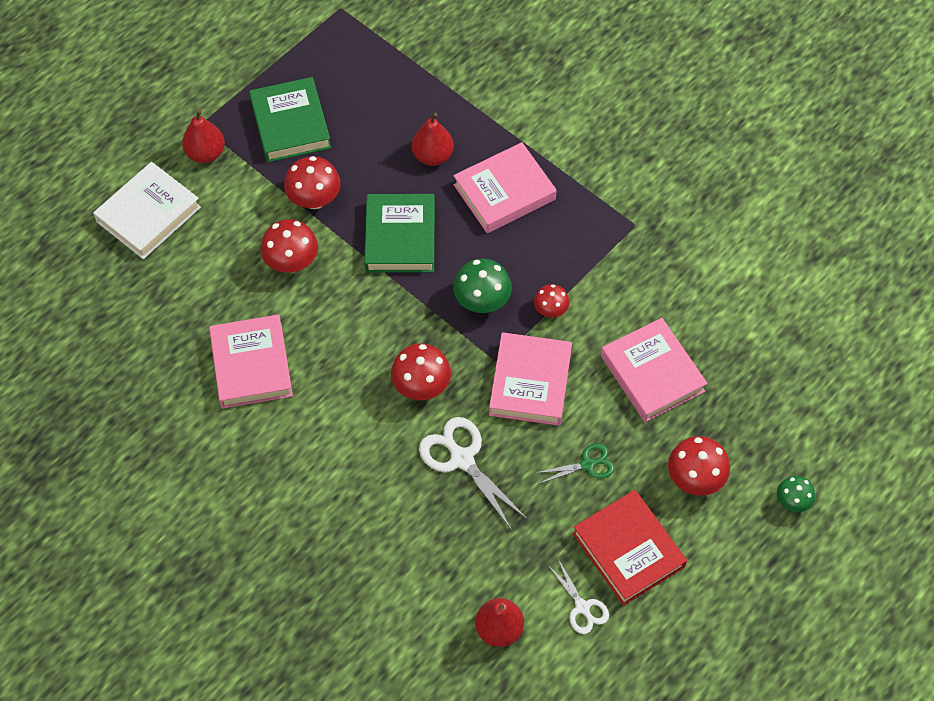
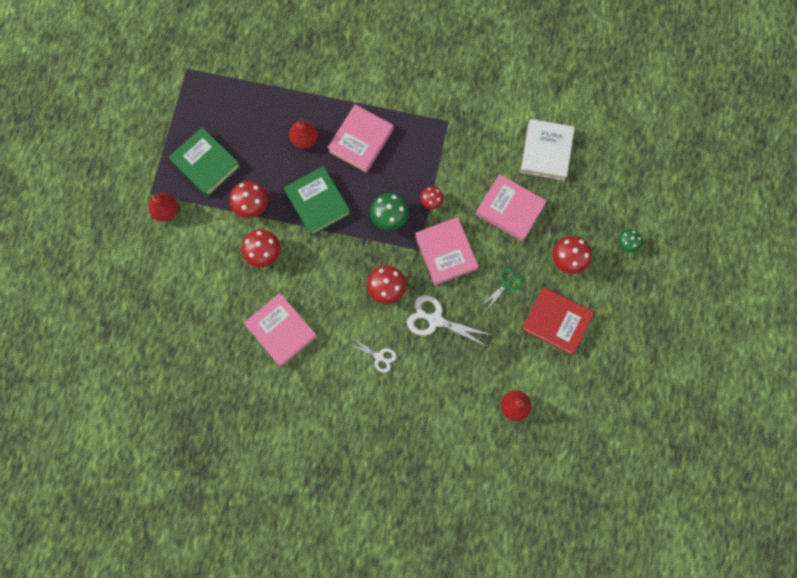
camera: 30 degrees left, 15 degrees up
(149, 214) = (157, 270): white book -> white book (546, 152)
(582, 607) = (551, 368): white scissors -> white scissors (379, 357)

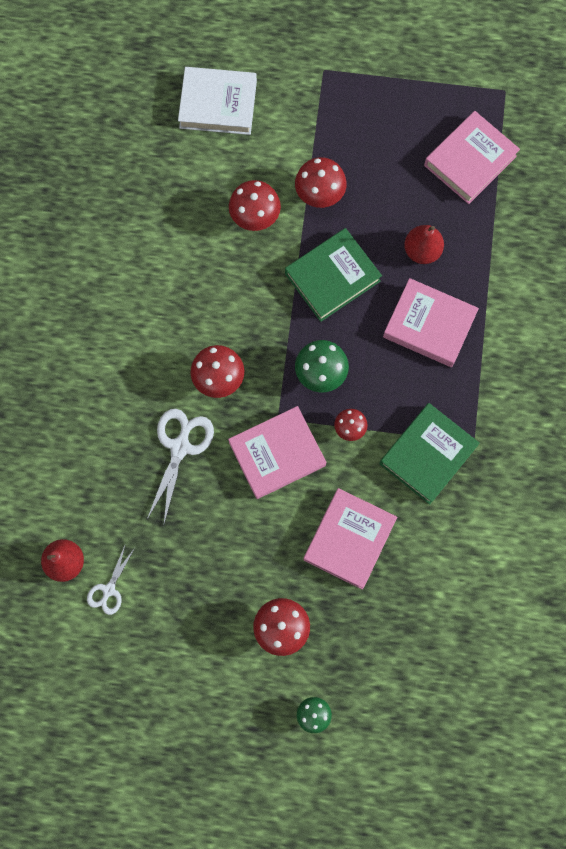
camera: 85 degrees right, 0 degrees up
(166, 211) = (302, 92): red pear -> none
(206, 164) = (372, 131): green book -> green book (428, 455)
(281, 330) = (152, 250): pink book -> pink book (470, 161)
(379, 357) = (125, 377): white scissors -> white scissors (109, 590)
(506, 284) = (238, 540): green scissors -> none
(546, 152) = (443, 587): white book -> white book (218, 104)
(556, 322) = (189, 615): red book -> none

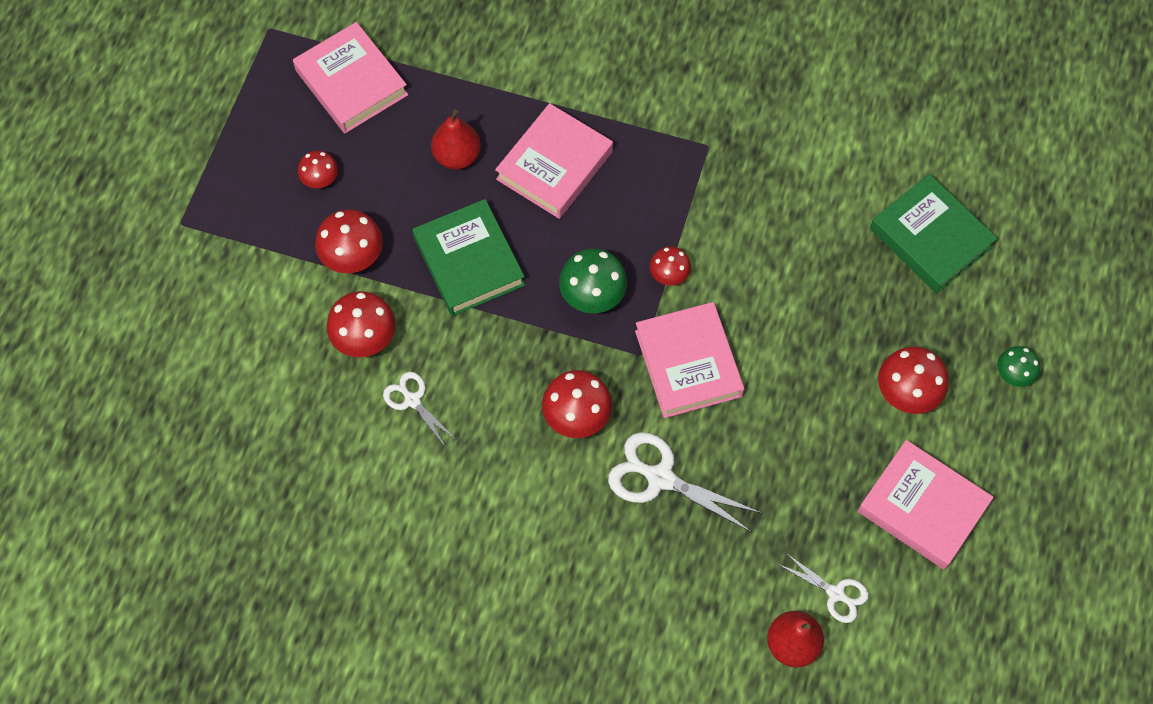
camera: 80 degrees left, 10 degrees down
(212, 260) = (412, 400): none -> white scissors
(218, 104) = (192, 359): white book -> none
(349, 539) = (807, 299): pink book -> pink book (922, 507)
(380, 157) = (320, 180): none -> red mushroom
(428, 455) = (716, 196): green book -> green book (930, 238)

